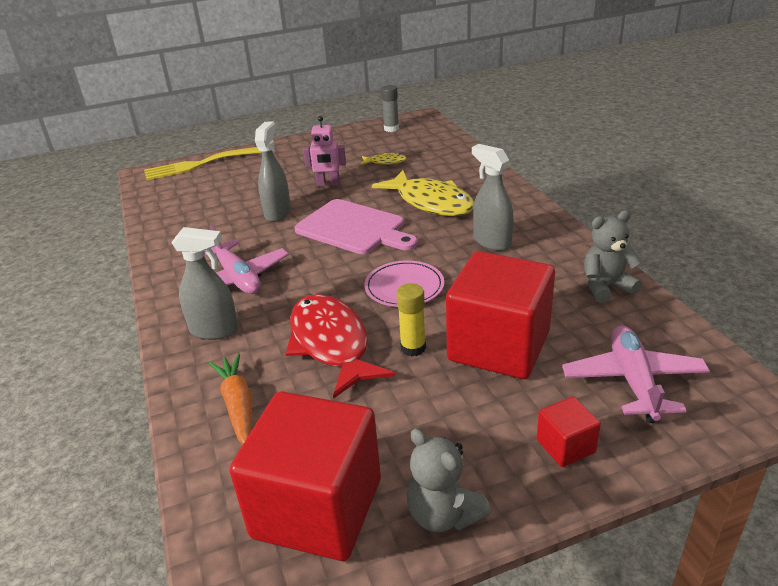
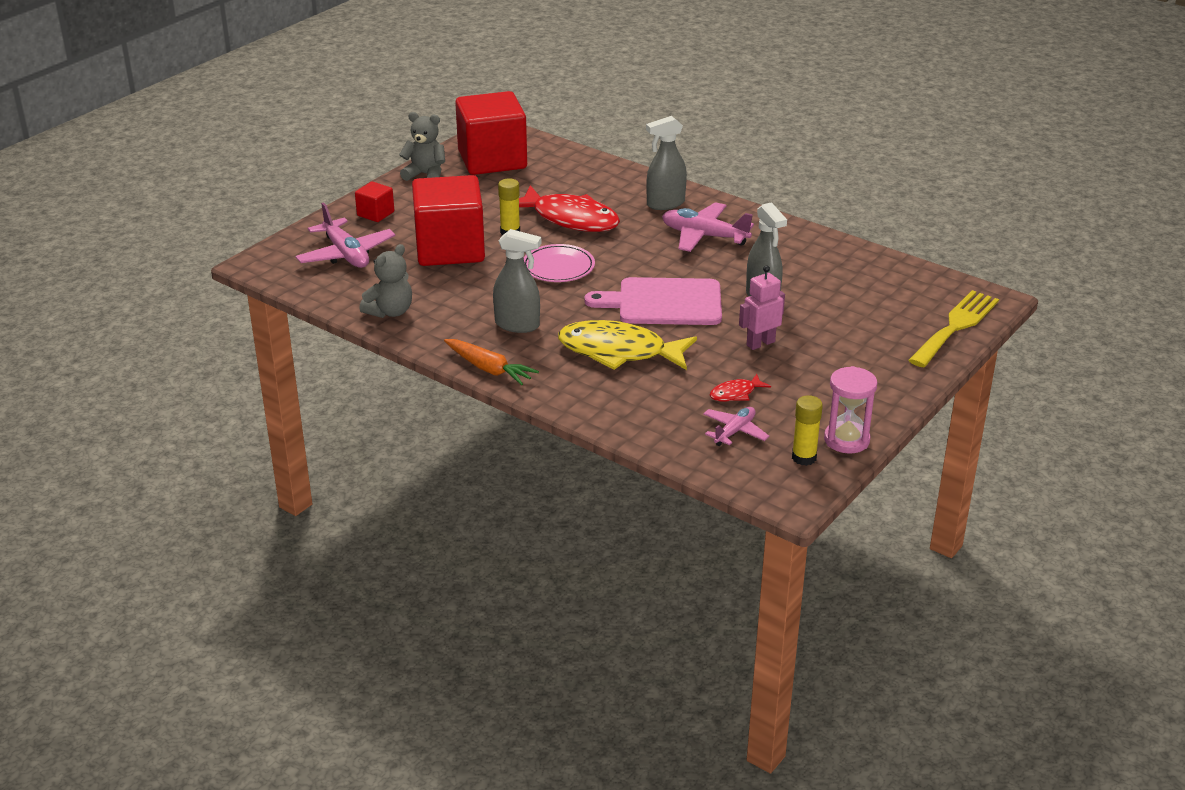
camera: 145 degrees right, 0 degrees up
(238, 405) = (589, 178): orange carrot -> orange carrot (489, 369)
(357, 131) = (846, 440): none -> pink hourglass
(385, 162) = (735, 393): yellow fish -> red fish
(391, 129) = (804, 458): grey glue stick -> yellow glue stick
(412, 146) = (734, 431): none -> pink plane

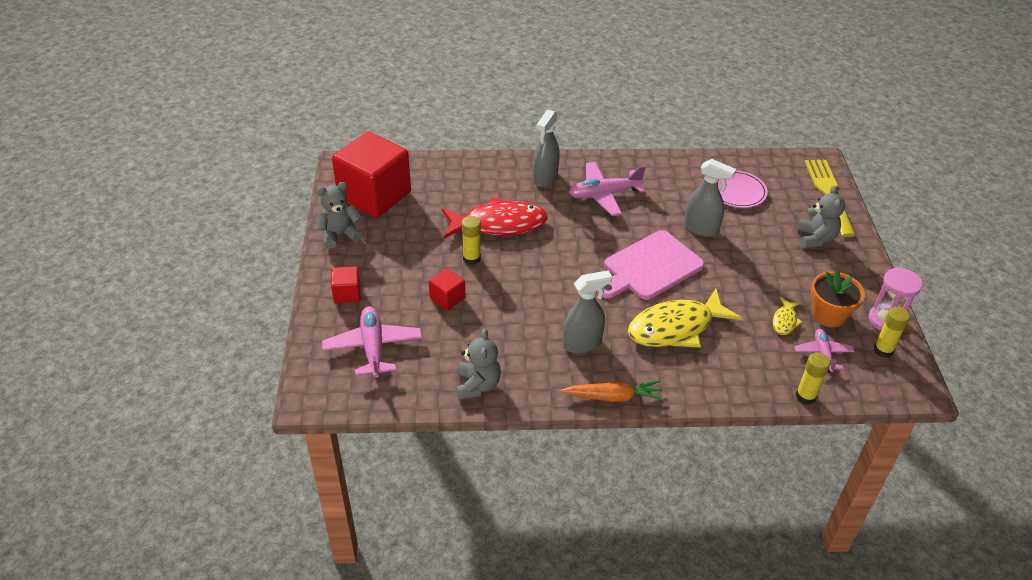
camera: 40 degrees left, 10 degrees up
(346, 254) = (373, 347): pink plane -> pink plane turned 120 degrees counterclockwise
(450, 249) = (447, 298): red cube -> red cube, size x0.44
(558, 267) = (544, 273): pink plate -> pink plate (737, 191)
(665, 450) = (805, 396): none -> yellow glue stick
(735, 393) = (785, 321): red fish -> yellow fish
(760, 343) = (747, 269): pink robot -> none
(790, 409) = (828, 315): none -> orange flower pot
(876, 352) = (815, 238): none -> grey teddy bear

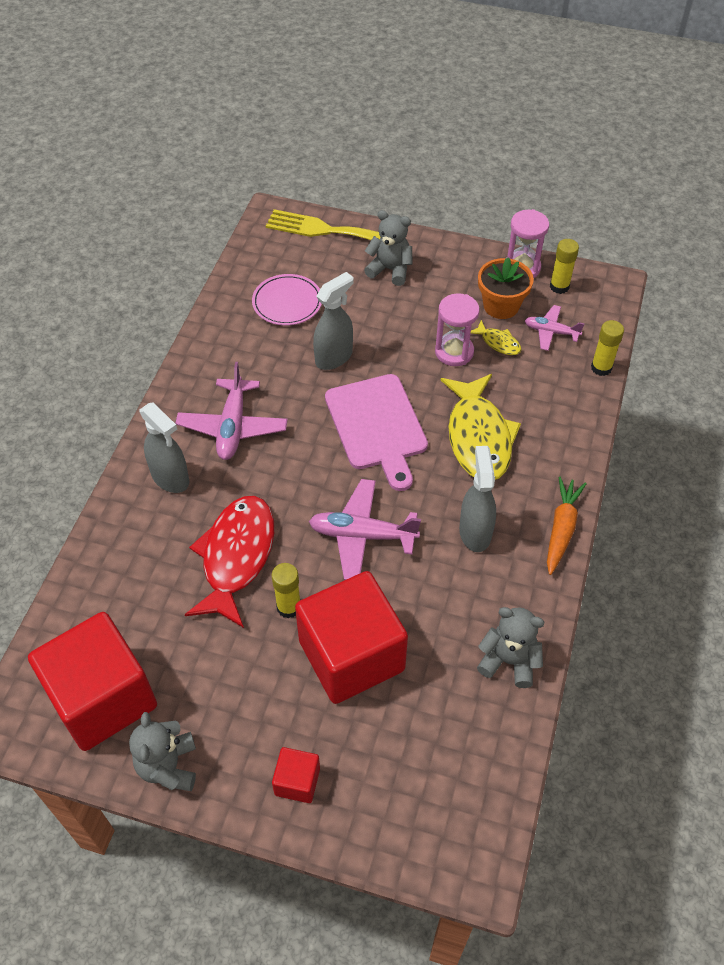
camera: 70 degrees left, 10 degrees up
(373, 347) = (410, 769): pink plane -> pink plane (362, 535)
(447, 298) = (351, 655): red cube -> red cube, size x2.28
(754, 295) = (454, 352): none -> pink hourglass

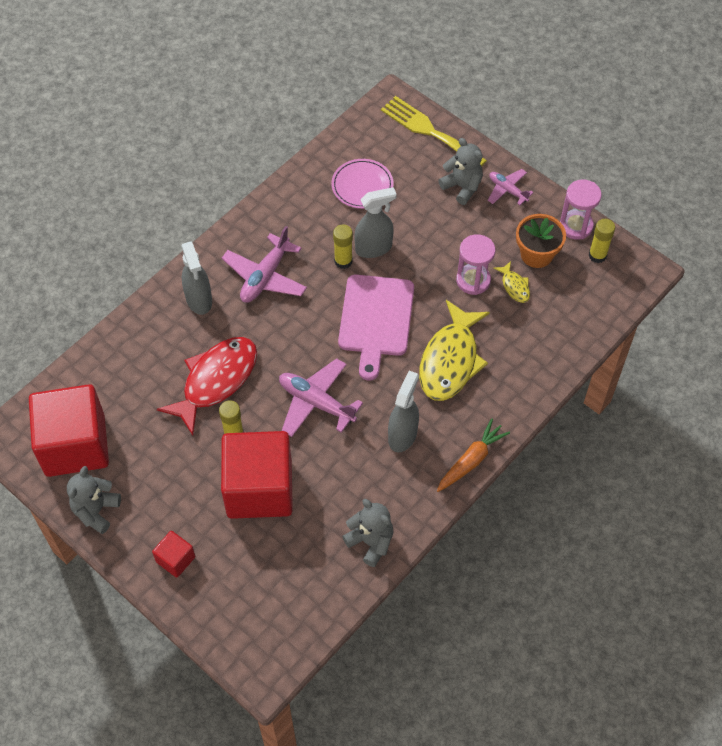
camera: 25 degrees right, 5 degrees up
(551, 332) = (564, 294): pink plane -> pink plane (507, 190)
(601, 368) = (587, 341): yellow glue stick -> yellow glue stick (343, 261)

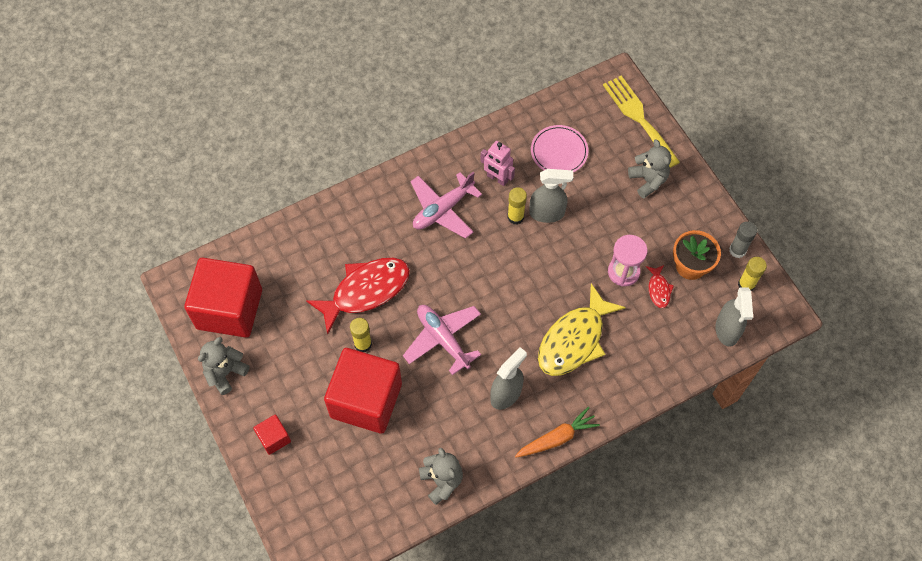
camera: 20 degrees right, 5 degrees up
(199, 300) = (378, 213): grey spray bottle -> grey spray bottle (727, 330)
(309, 230) = (497, 178): none -> pink robot
(376, 320) = (523, 280): pink cutting board -> none
(507, 190) = (688, 196): pink plane -> none
(514, 286) = (658, 289): yellow fish -> red fish
(576, 226) = (737, 250): pink hourglass -> grey glue stick

